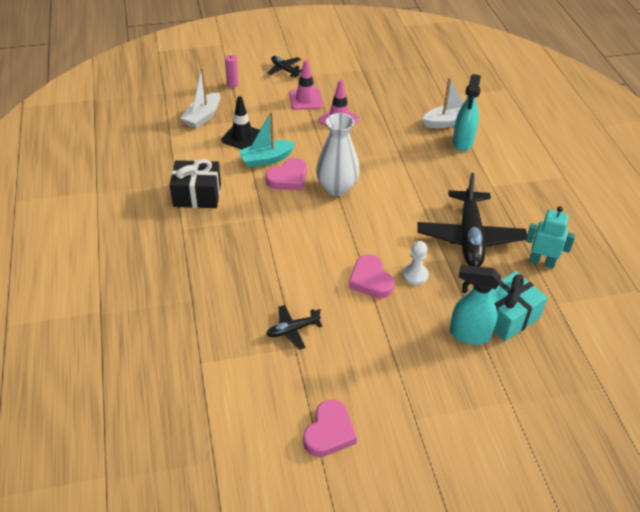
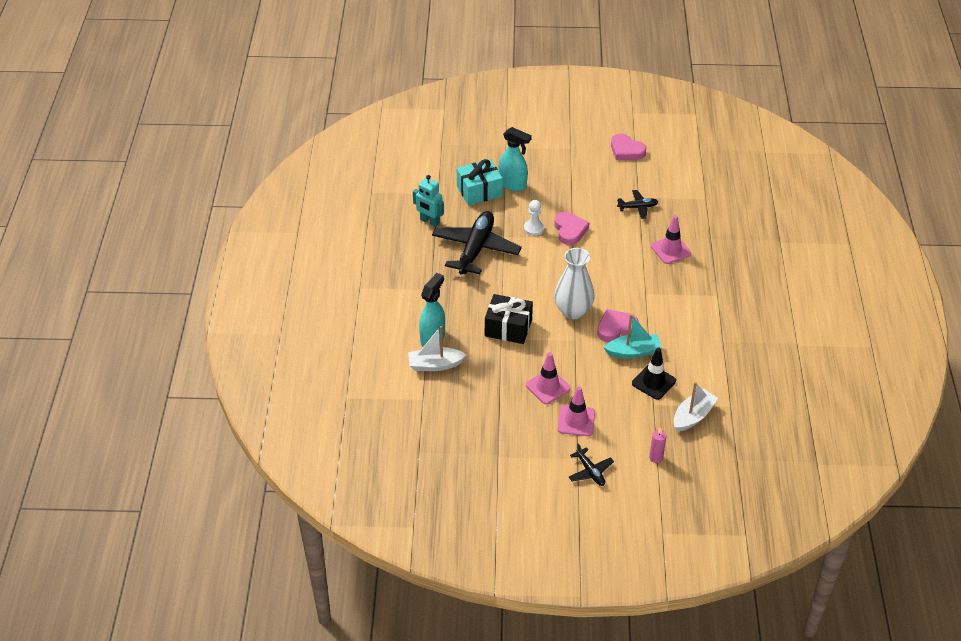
camera: 165 degrees left, 0 degrees up
(197, 195) = (703, 325): black gift -> black gift (508, 328)
(241, 275) = (670, 250): none -> pink traffic cone
(329, 432) = (626, 150): pink heart -> pink heart turned 90 degrees counterclockwise

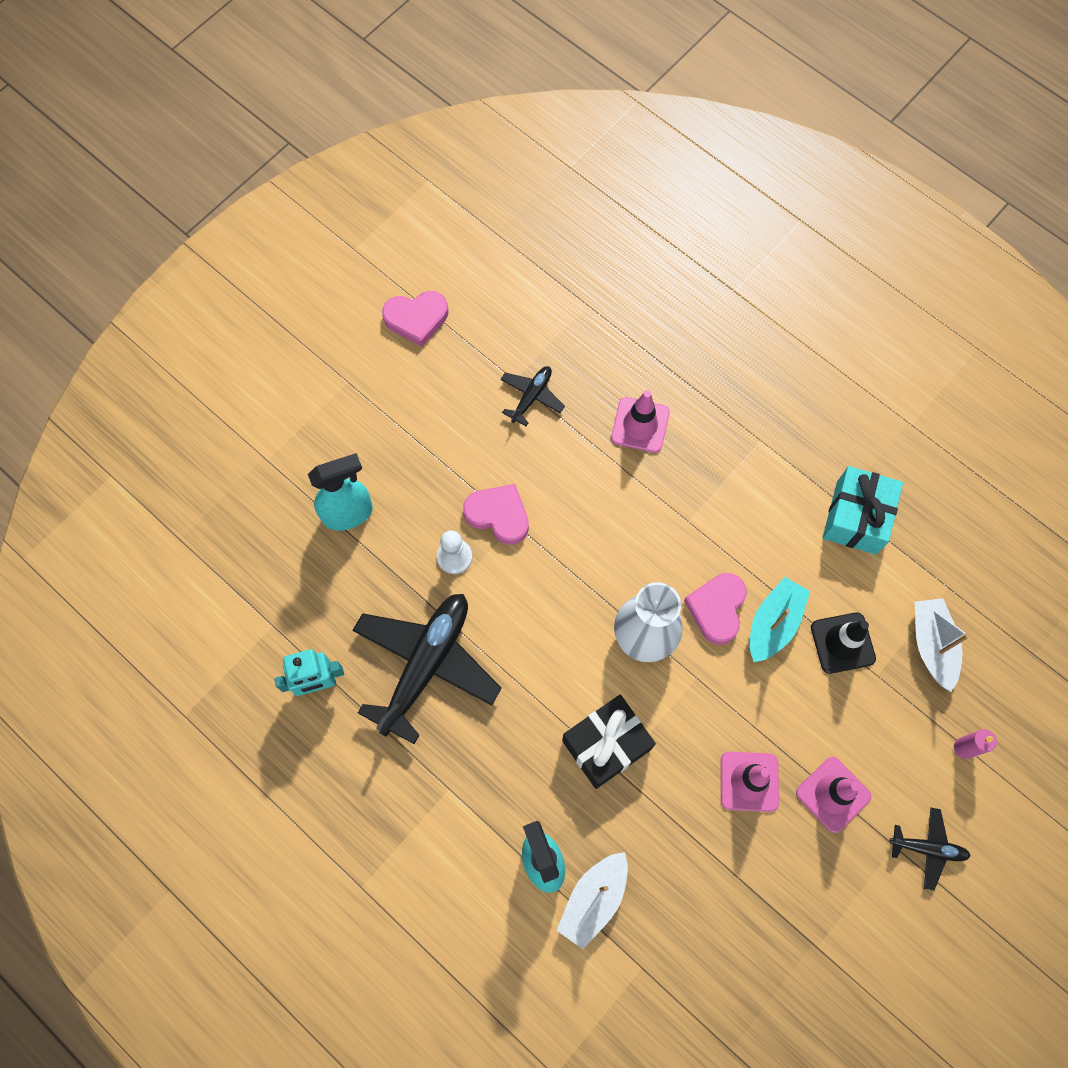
camera: 50 degrees left, 25 degrees up
(476, 249) = (426, 665): black plane -> black plane turned 60 degrees clockwise
(479, 191) = (320, 567): turquoise gift -> turquoise gift (856, 517)

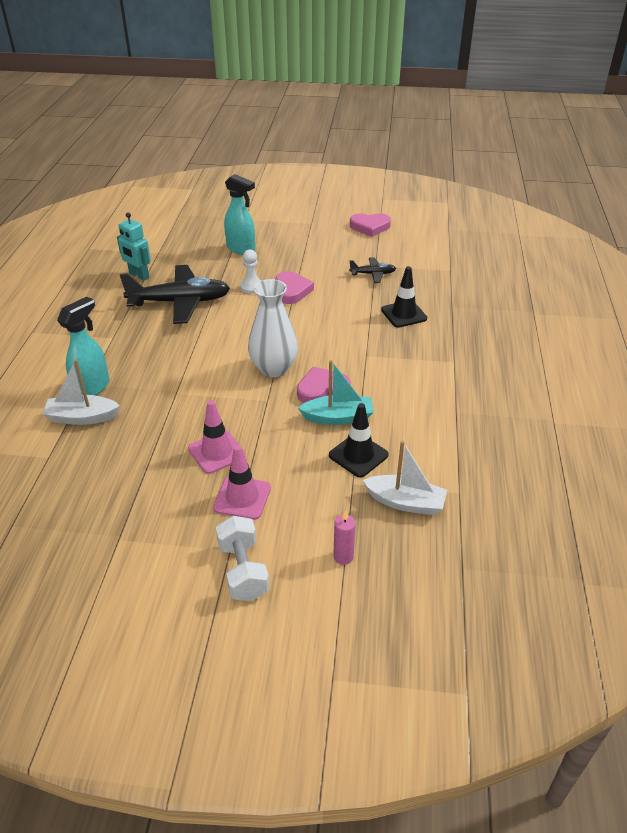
camera: 55 degrees right, 30 degrees down
(416, 319) = (370, 227): pink heart -> pink heart turned 45 degrees counterclockwise
(606, 745) = (189, 382): black gift -> none
(640, 425) = (403, 314): pink traffic cone -> black traffic cone
(856, 517) = (455, 424): turquoise gift -> none
(927, 848) = (243, 570): black plane -> white dumbbell
(932, 645) = (405, 502): white boat -> white boat turned 60 degrees clockwise

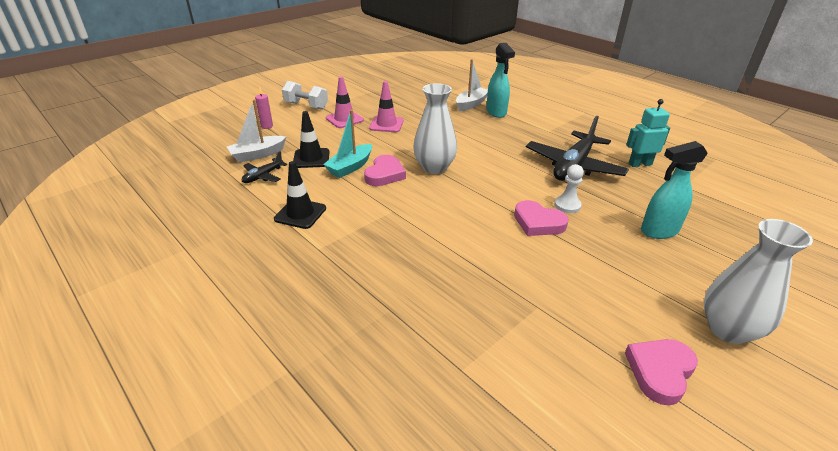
camera: 130 degrees right, 5 degrees down
(313, 217) = (728, 330): none -> white vase
(373, 274) = (519, 292): black plane -> black plane (263, 176)
(403, 314) = (419, 265): black traffic cone -> black traffic cone (300, 214)

